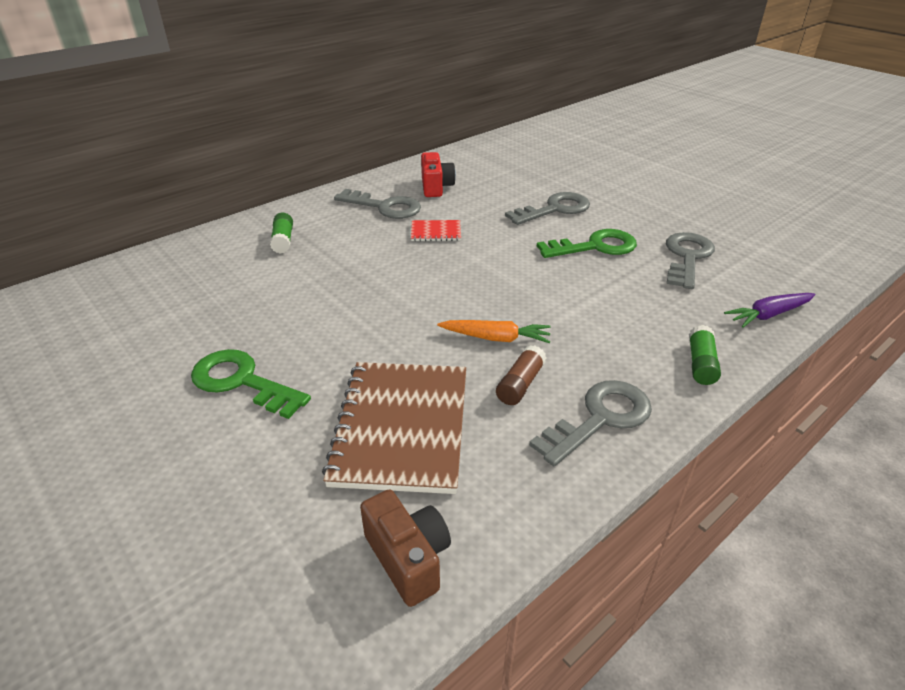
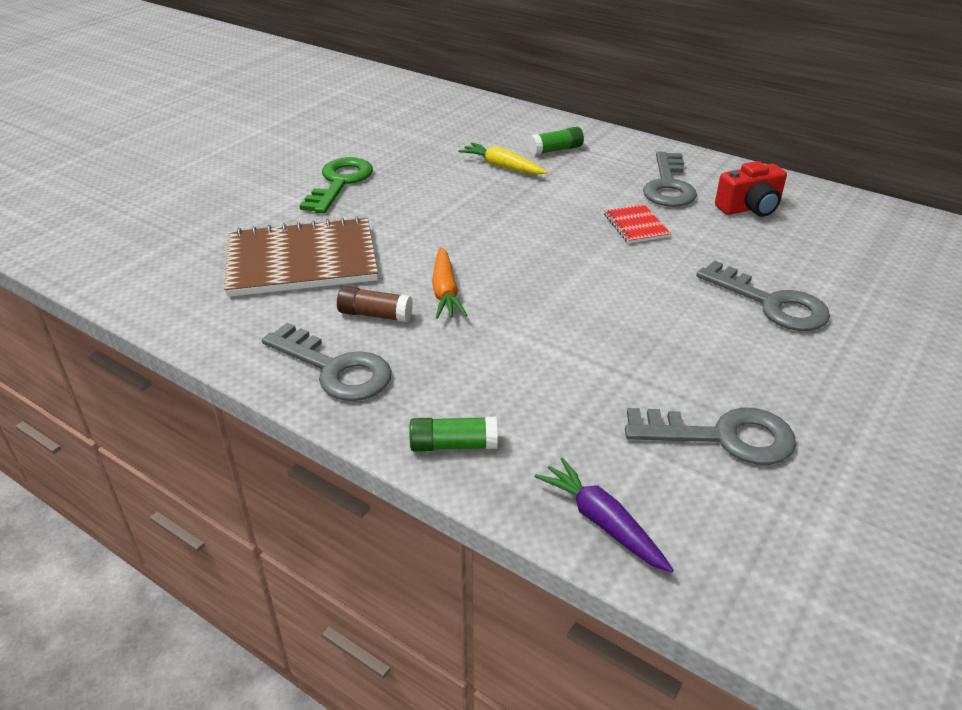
camera: 75 degrees right, 0 degrees up
(292, 272) = (502, 166): none -> yellow carrot
(408, 558) = (166, 287): brown camera -> none
(595, 246) = (689, 346): green key -> none

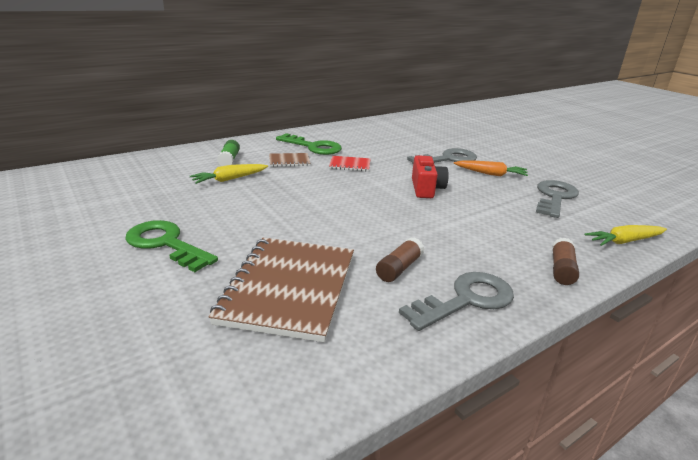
camera: 70 degrees left, 10 degrees down
(445, 291) = (384, 235): orange carrot -> orange carrot (490, 174)
(453, 445) = (561, 269): green glue stick -> brown glue stick
(596, 183) = (289, 161): none -> brown notebook
(602, 522) = (624, 241): purple carrot -> yellow carrot
(668, 186) = (313, 147): grey key -> green key
(749, 208) = (356, 139): red camera -> red camera (426, 189)

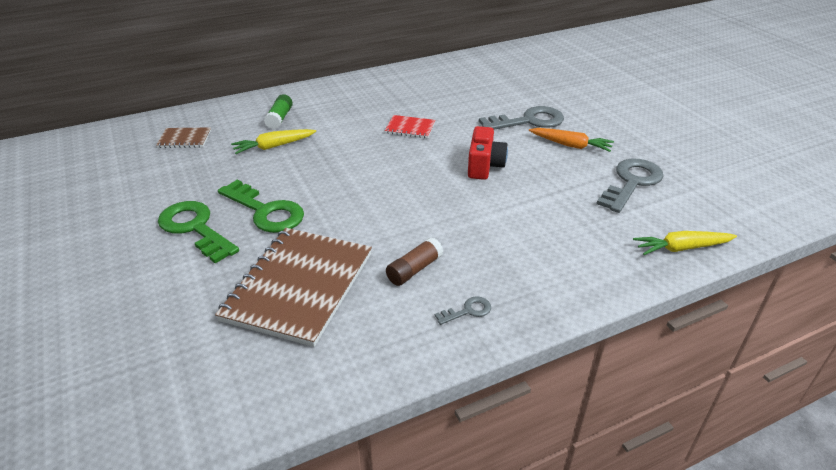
camera: 10 degrees right, 10 degrees up
(289, 161) = (344, 121): brown notebook -> brown notebook (184, 139)
(313, 147) = (377, 100): green key -> green key (266, 211)
(466, 300) = (468, 311): grey key -> grey key, size x0.46
(561, 269) = (587, 281): brown glue stick -> none

